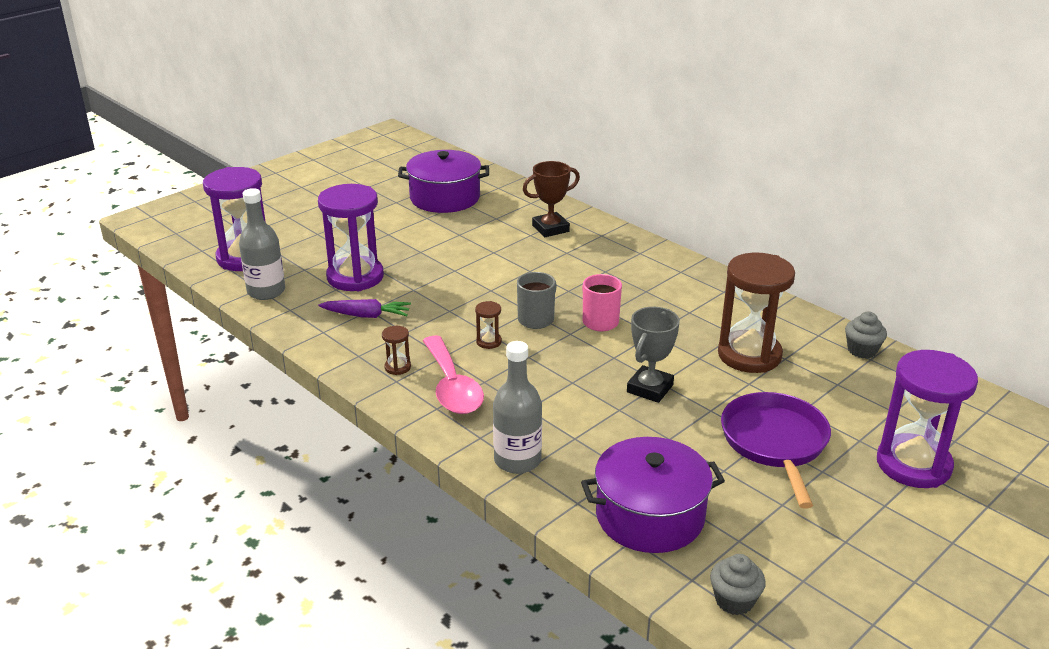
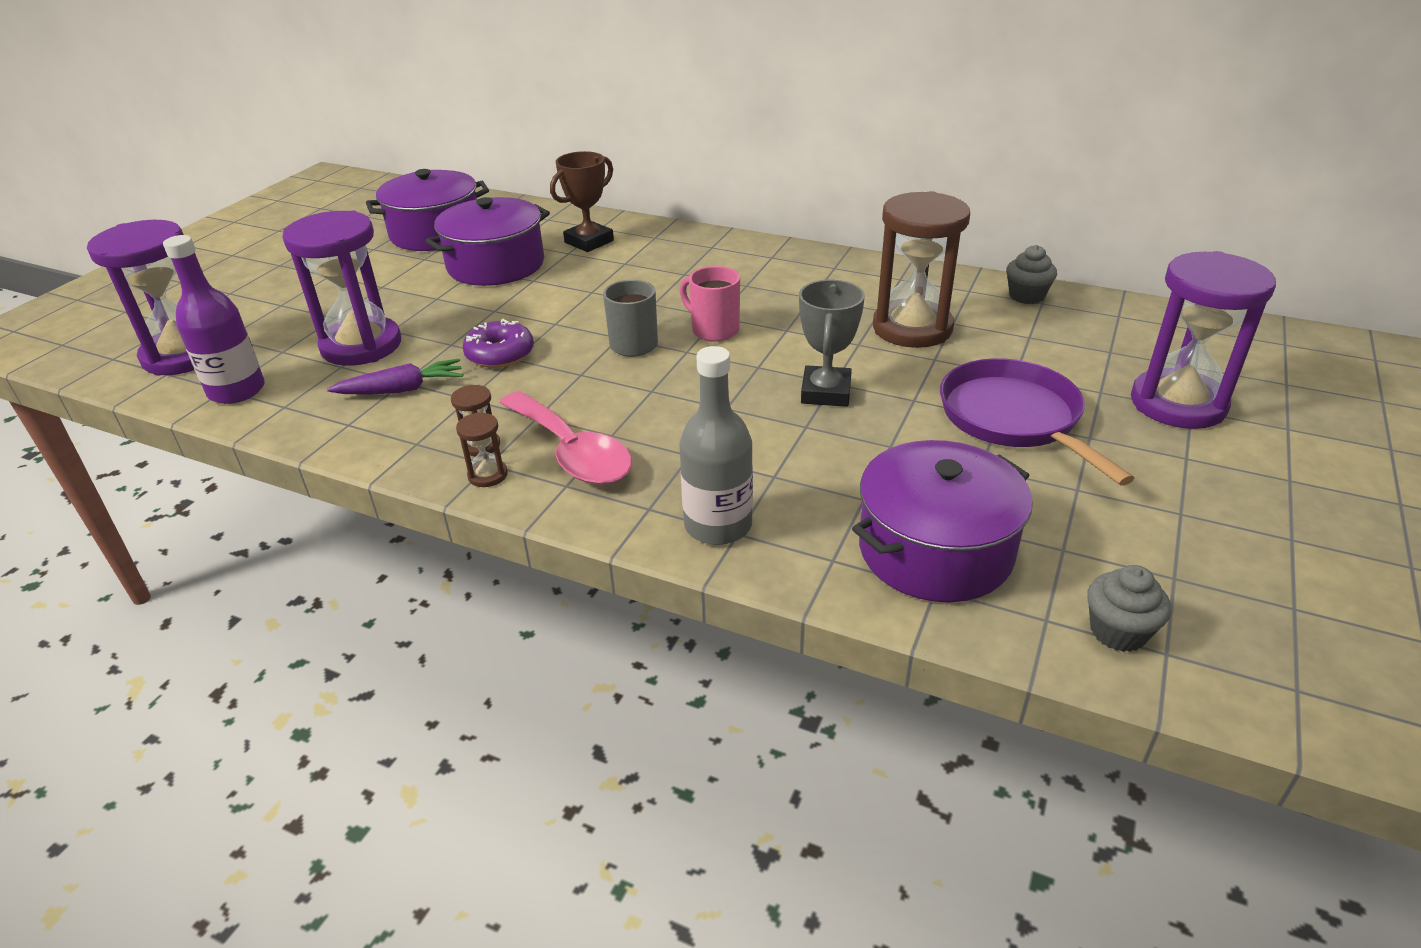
camera: 20 degrees left, 5 degrees up
(266, 291) = (237, 391): grey bottle -> purple bottle
(441, 305) = (500, 354): none -> purple donut
(474, 233) = (496, 265): none -> purple pot
(489, 342) = (588, 384): brown hourglass -> brown hourglass (487, 475)

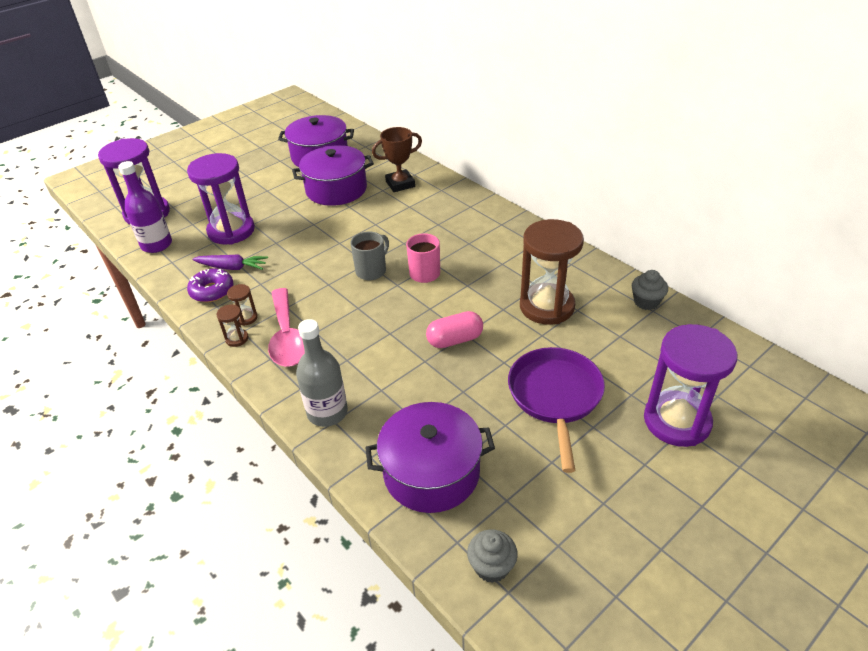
camera: 25 degrees right, 5 degrees up
(500, 354) = (296, 257): purple donut -> purple donut (212, 291)
(826, 392) = (455, 340): grey trophy -> pink capsule

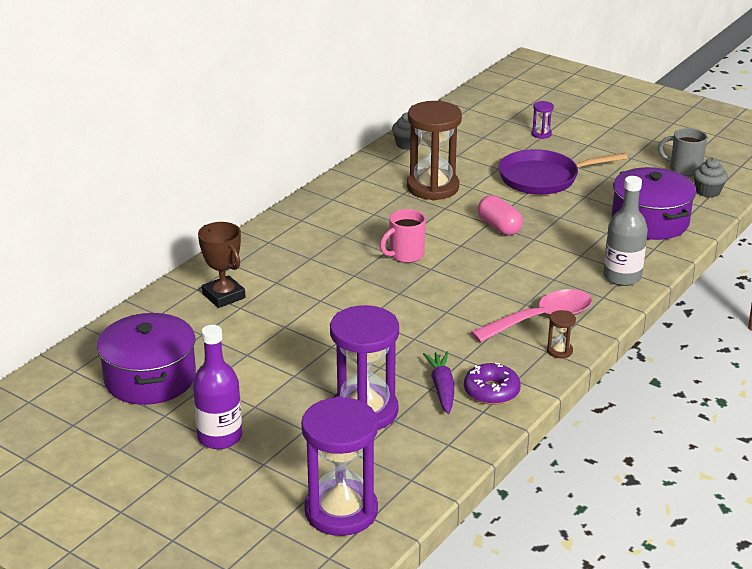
camera: 105 degrees left, 10 degrees down
(156, 245) = (416, 472): purple bottle -> purple bottle (220, 437)
(246, 318) = (525, 353): brown hourglass -> none
(336, 189) = (244, 344): purple pot -> none
(372, 271) = (412, 287): grey mug -> grey mug (684, 169)
(676, 421) = (541, 134): purple hourglass -> purple hourglass, size x0.41

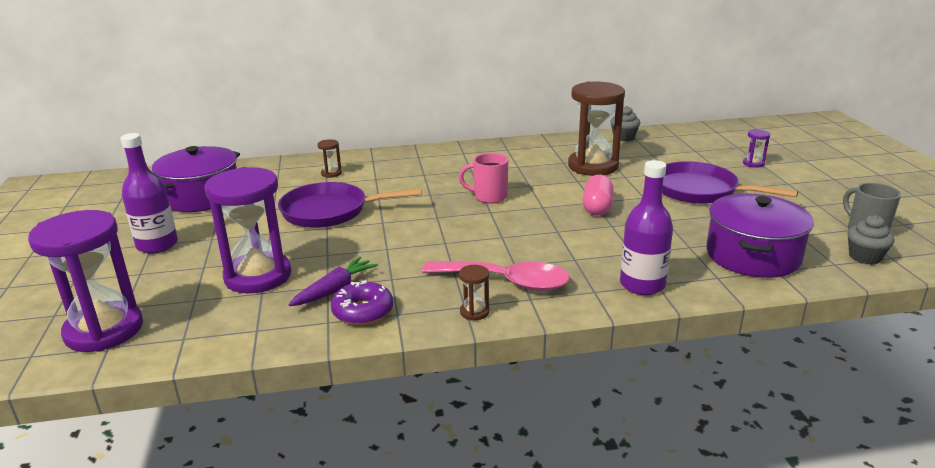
camera: 45 degrees right, 5 degrees down
(223, 296) = (331, 173): brown trophy -> brown hourglass
(303, 331) = (330, 211): none -> purple pan
(622, 277) = (642, 285): grey bottle -> purple bottle

